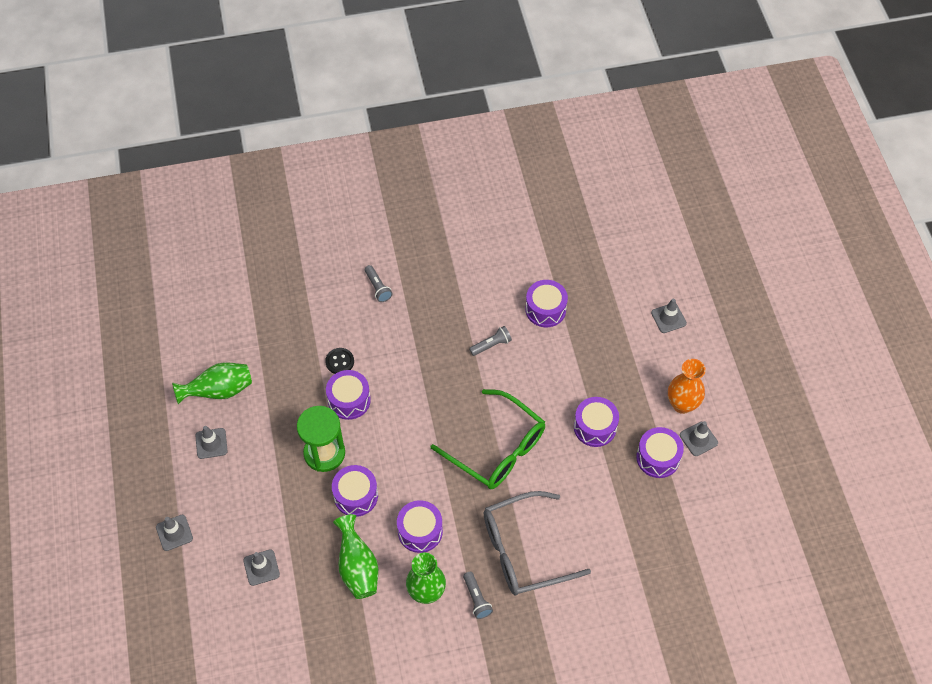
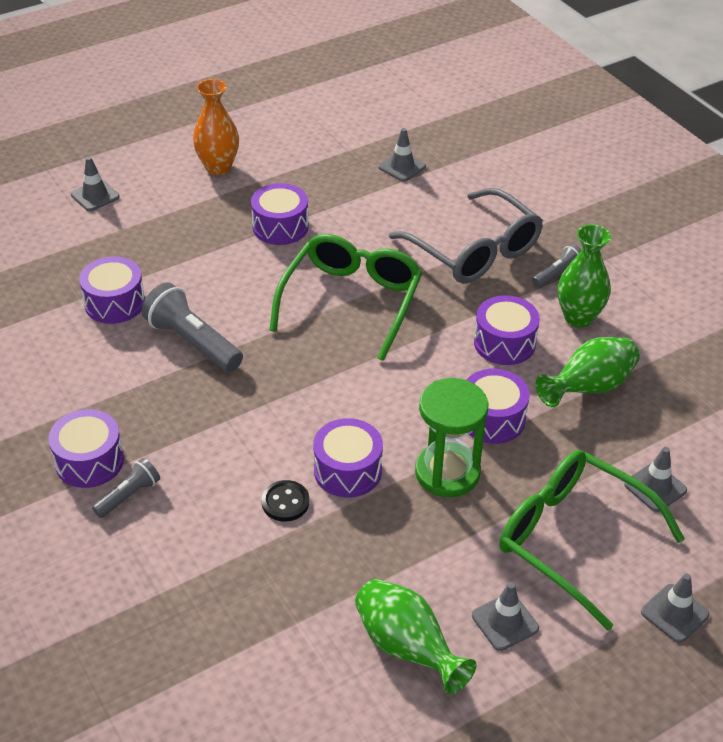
camera: 110 degrees left, 15 degrees down
(246, 502) = (573, 539): none -> green glasses
(491, 345) = (192, 342): grey flashlight -> grey flashlight, size x1.79
(658, 458) = (298, 173): purple drum -> purple drum (89, 461)
(698, 439) = (259, 149): grey traffic cone -> grey traffic cone (402, 167)

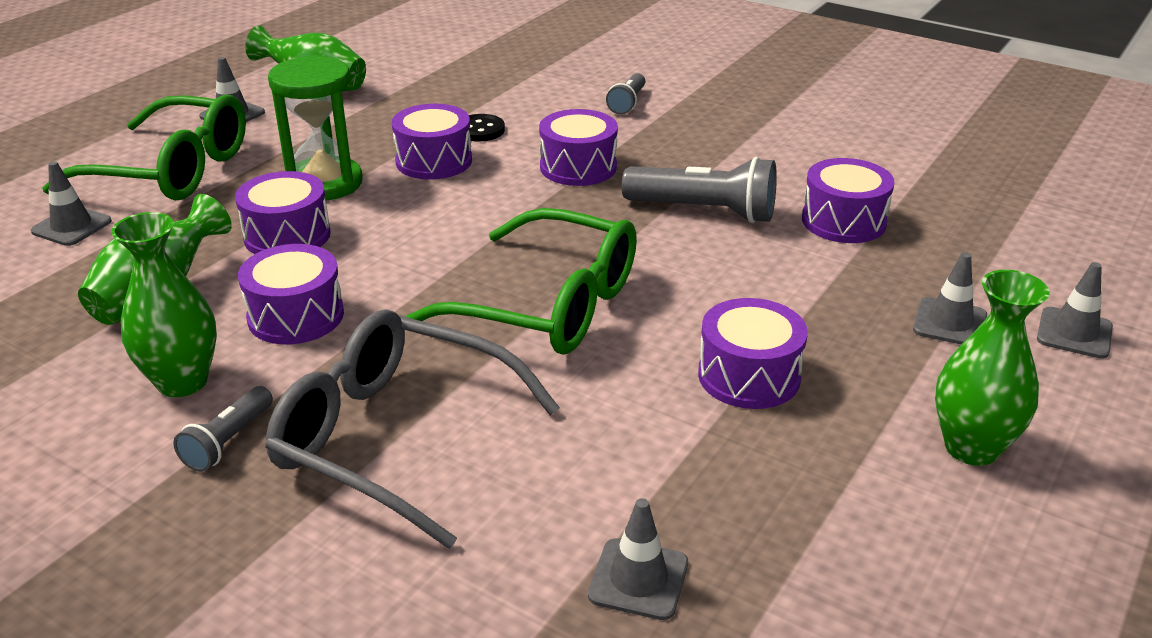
camera: 155 degrees right, 10 degrees down
(89, 461) = (689, 112): purple drum -> purple drum (578, 167)
(218, 167) = (971, 448): orange vase -> green vase
(351, 301) = (548, 305): green glasses -> green glasses turned 60 degrees counterclockwise
(674, 613) = (63, 150): grey traffic cone -> grey traffic cone (949, 323)

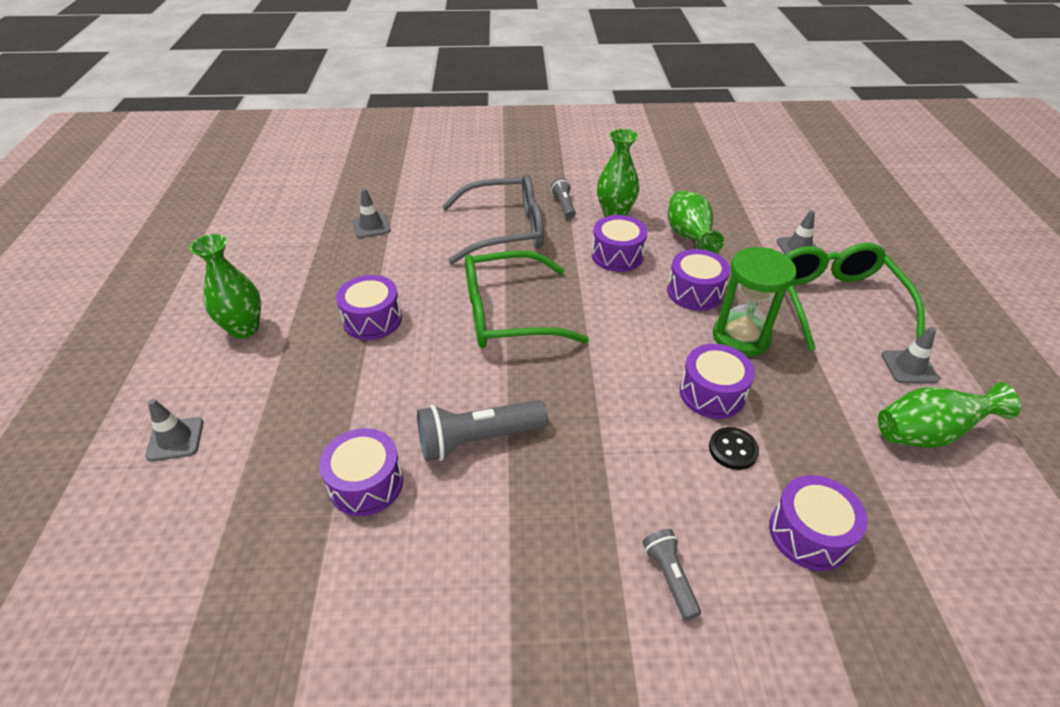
camera: 145 degrees right, 10 degrees up
(171, 170) = (835, 302): green glasses -> green glasses turned 105 degrees clockwise
(578, 167) = (610, 443): purple drum -> purple drum (809, 534)
(949, 323) = (264, 409): grey traffic cone -> none

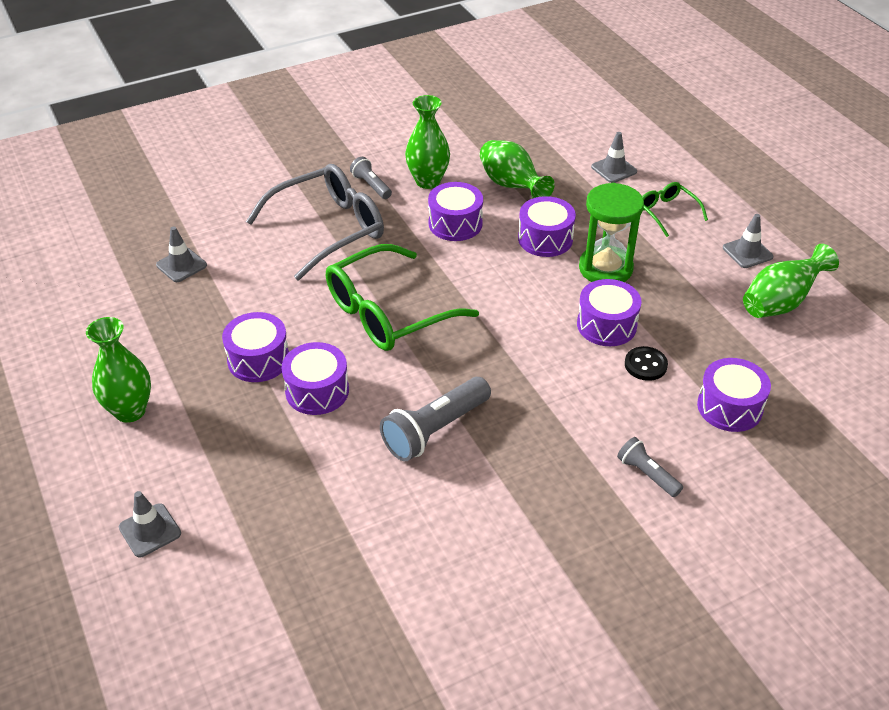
camera: 25 degrees left, 0 degrees up
(366, 484) = (362, 499): purple drum -> purple drum (317, 391)
(835, 302) = (667, 212): green glasses -> green glasses, size x0.49

